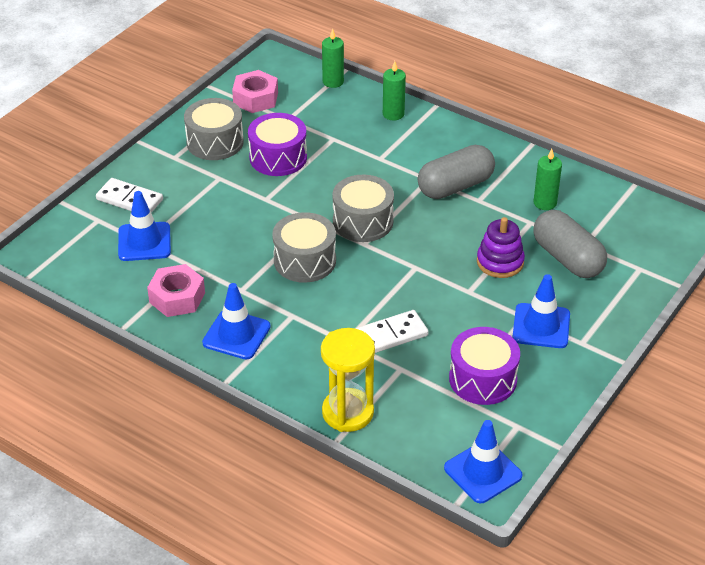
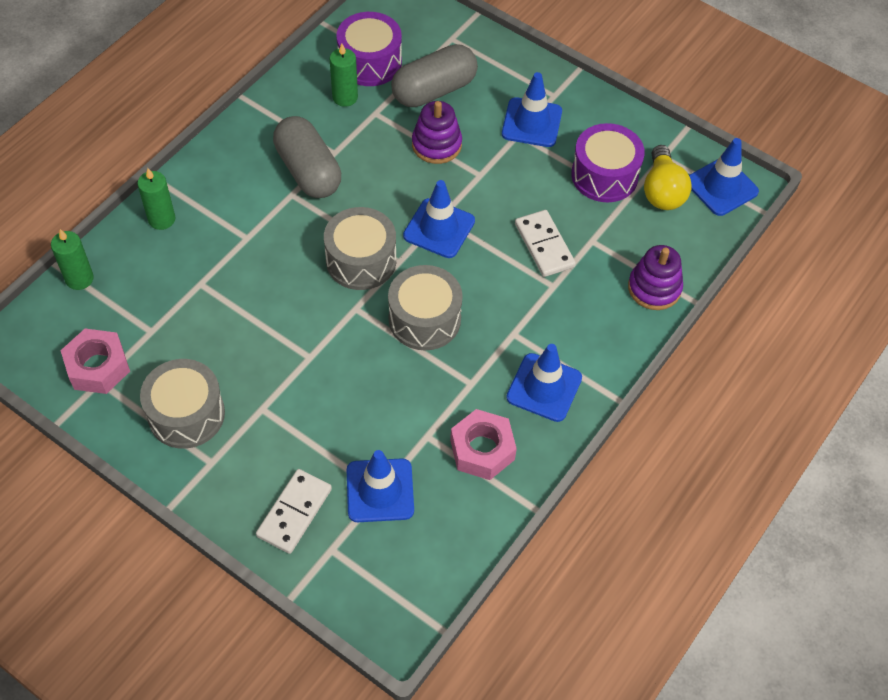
camera: 90 degrees left, 15 degrees up
(278, 157) = (230, 343): purple drum -> purple drum (370, 62)
(348, 412) = (654, 288): yellow hourglass -> purple stacking toy
(402, 266) = (439, 228): none -> blue traffic cone
(470, 423) = (662, 191): none -> yellow light bulb

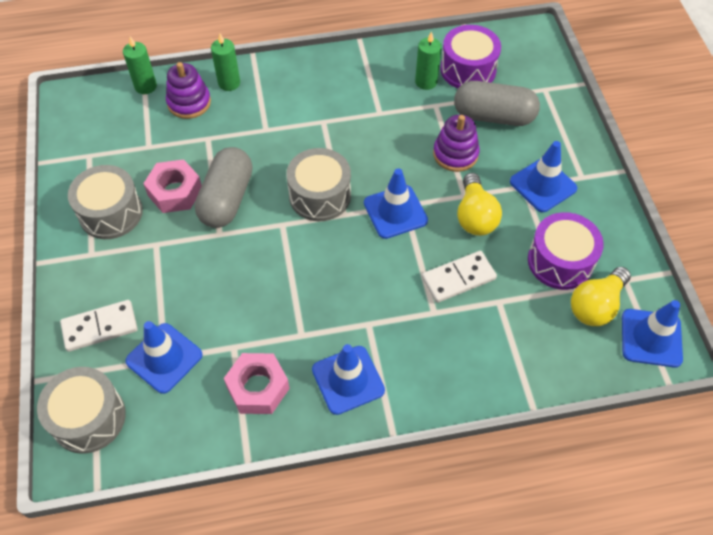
camera: 45 degrees right, 0 degrees up
(98, 367) = (97, 146): pink nut -> pink nut (175, 192)
(308, 171) = (350, 113): grey capsule -> grey capsule (226, 199)
(424, 319) = (318, 266): grey drum -> grey drum (88, 418)
(505, 186) = (475, 216): none -> yellow light bulb
(544, 245) = (458, 278): white domino -> white domino turned 45 degrees clockwise
(654, 288) = (510, 373): purple stacking toy -> purple stacking toy (189, 102)

